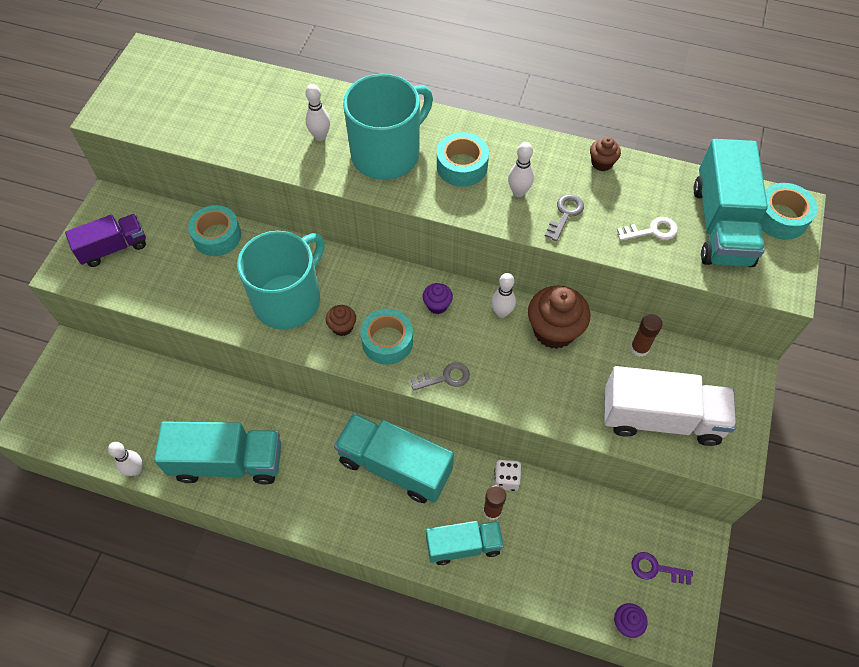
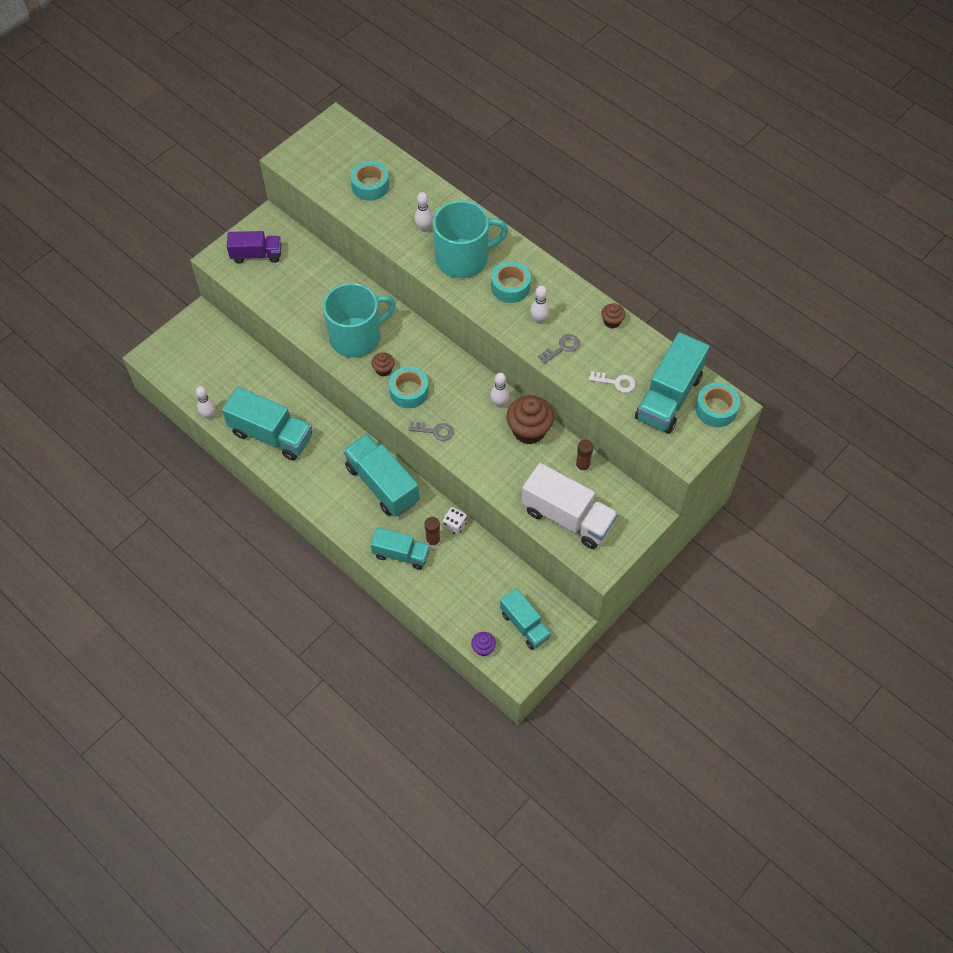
camera: 25 degrees right, 0 degrees up
(217, 236) = (330, 273): turquoise tape -> turquoise tape (370, 186)
(437, 305) = (457, 381): purple cupcake -> none
(656, 569) = (525, 625): purple key -> turquoise truck

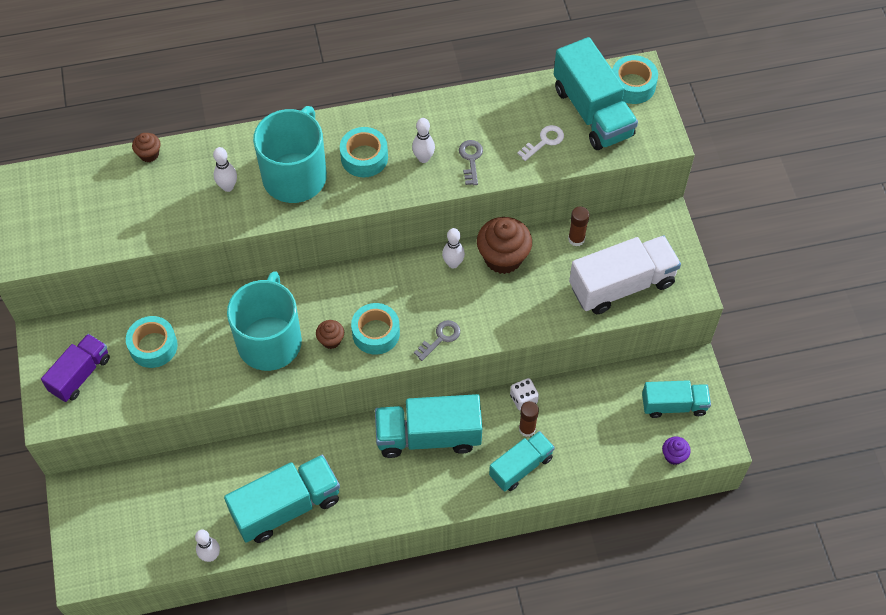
camera: 55 degrees left, 0 degrees up
(370, 186) = (129, 201): turquoise tape -> turquoise tape (153, 346)
(612, 322) = (474, 102): brown cupcake -> brown cupcake (149, 154)

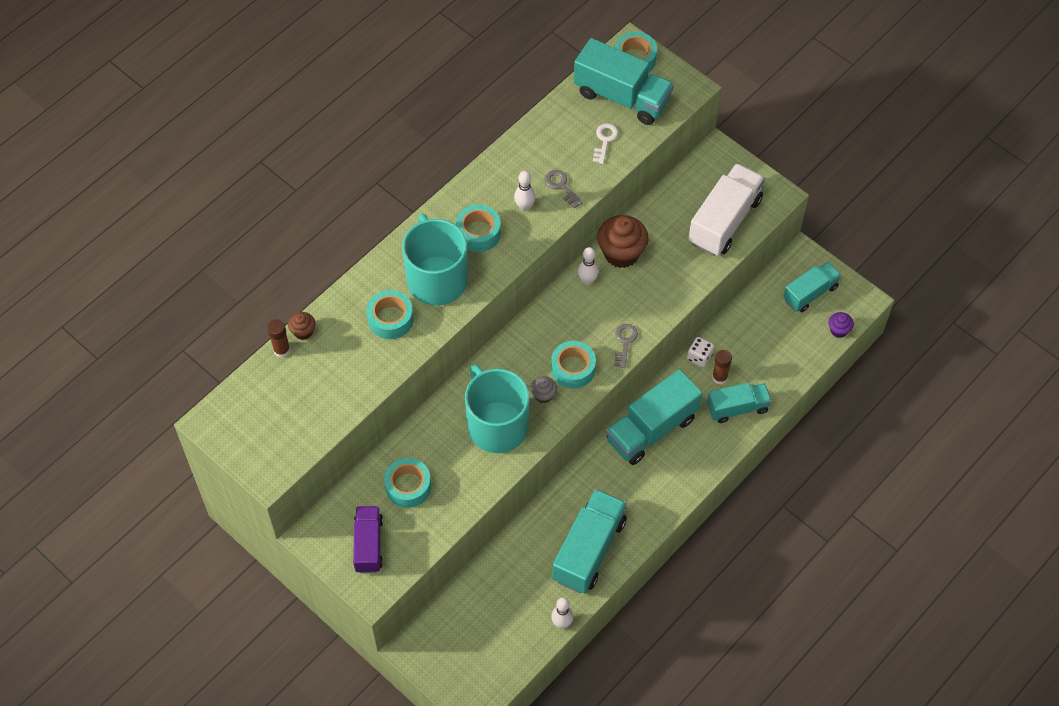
camera: 35 degrees left, 0 degrees up
(228, 187) = (390, 319): white bowling pin -> turquoise tape
(331, 340) = (543, 395): brown cupcake -> grey cupcake
(521, 467) = (737, 408): turquoise truck -> turquoise truck turned 60 degrees clockwise
(576, 239) = (664, 206): brown glue stick -> brown glue stick (282, 350)

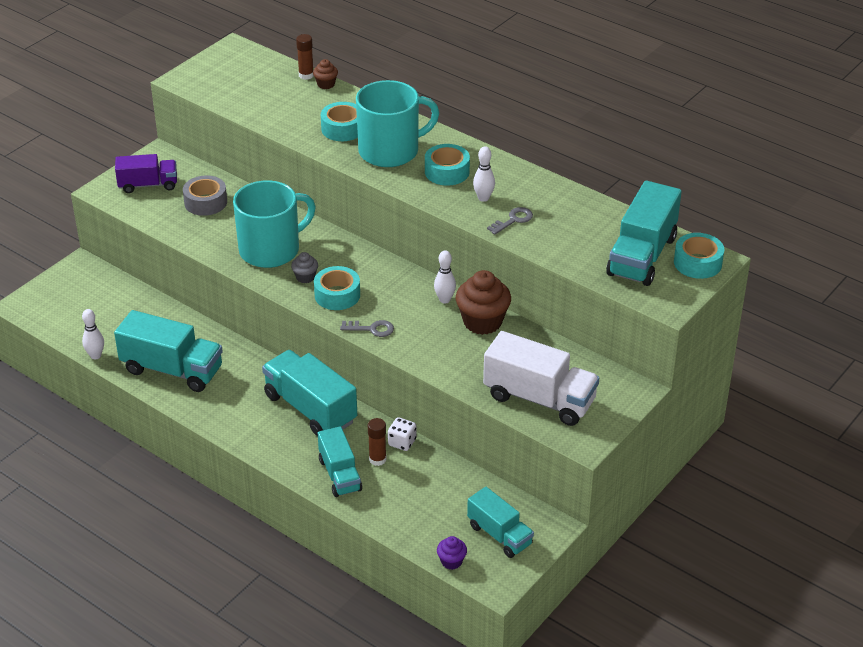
camera: 85 degrees right, 20 degrees down
(408, 486) = (205, 202): turquoise tape -> grey tape
(605, 141) = (579, 246): white key -> none

